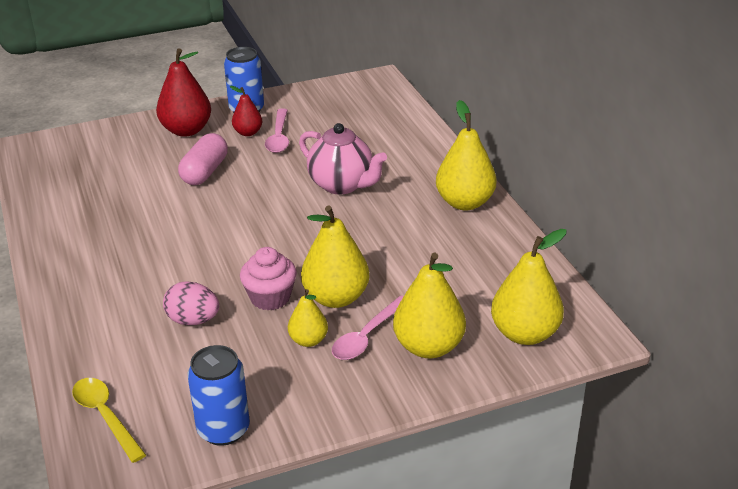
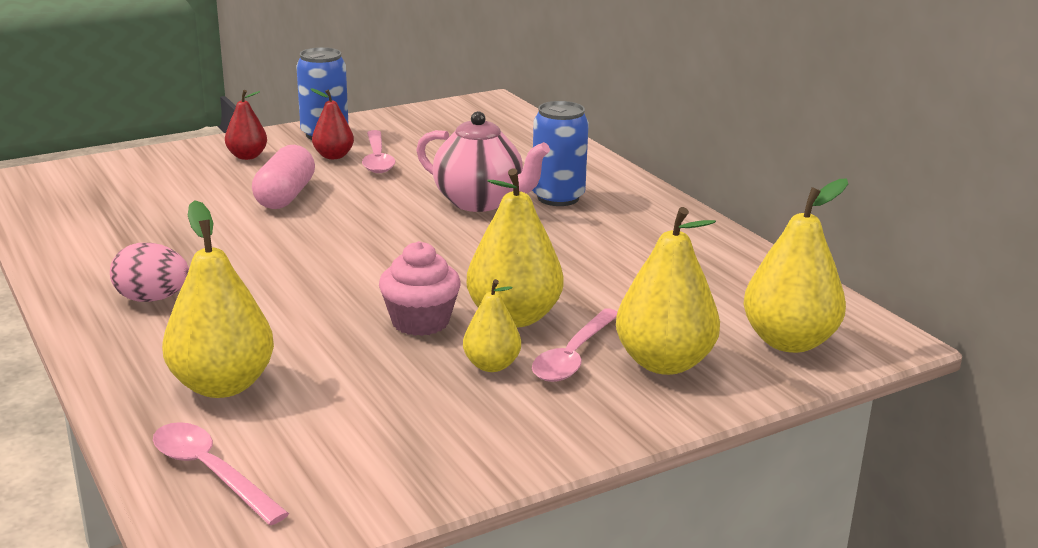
camera: 10 degrees left, 10 degrees down
(105, 416) = (210, 472): yellow spoon -> pink spoon
(186, 130) = (247, 156): red pear -> red pear, size x0.56
(193, 320) = (315, 352): pink egg -> pink egg (152, 299)
(223, 430) = (399, 476): blue can -> blue can (558, 197)
(465, 202) = (650, 213): yellow pear -> yellow pear (222, 385)

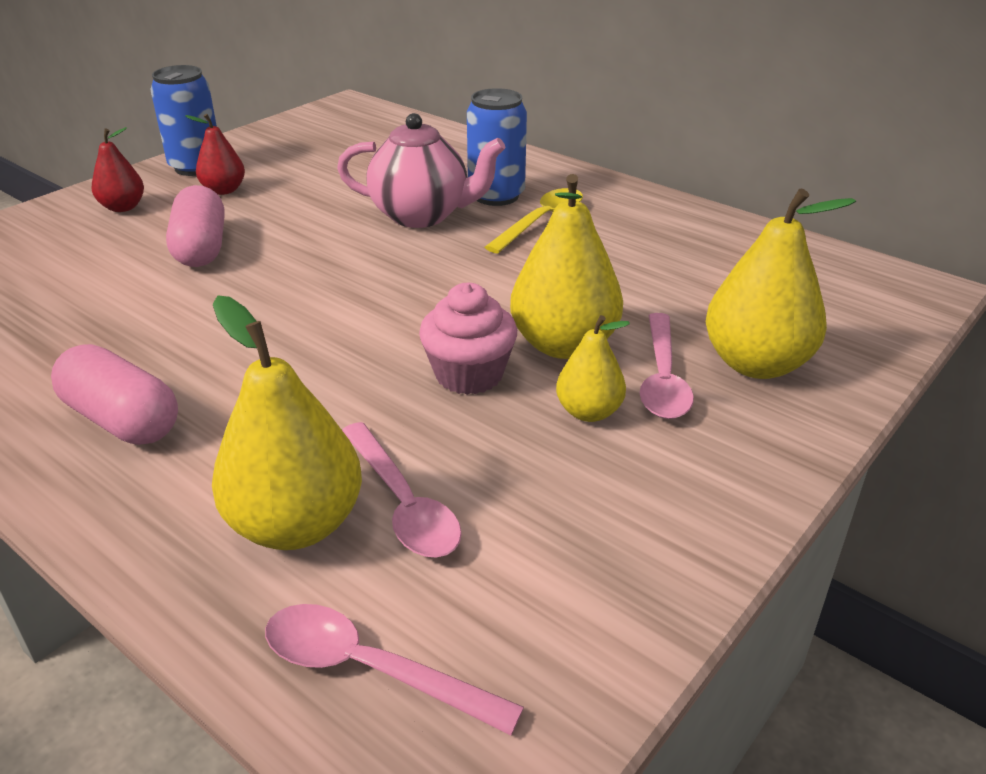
camera: 20 degrees left, 10 degrees up
(152, 299) = (122, 419): pink egg -> pink capsule
(377, 159) = (275, 186): pink spoon -> pink spoon (403, 503)
(580, 224) = (541, 221): none -> yellow spoon
(789, 342) = (845, 311): yellow pear -> none

